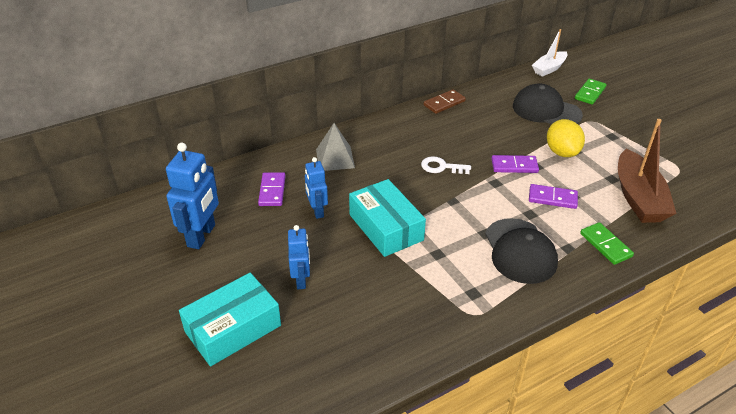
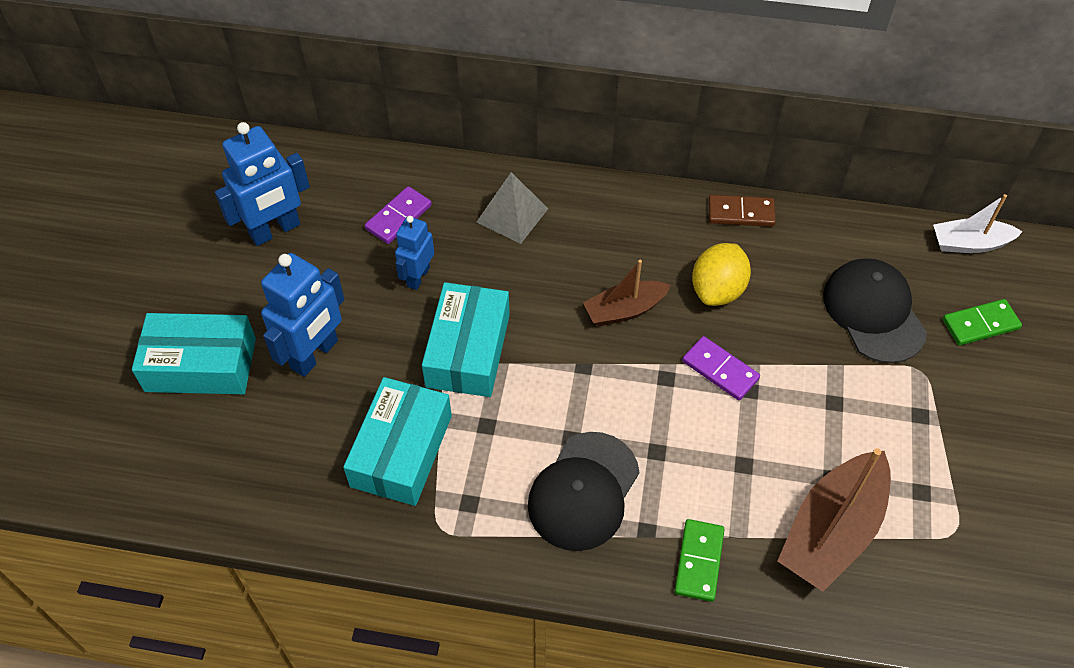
camera: 40 degrees right, 15 degrees up
(301, 280) = (315, 355): blue robot -> blue robot, size x1.63
(408, 293) = (401, 451): none -> turquoise box
(441, 167) = (624, 310): white key -> brown boat
(552, 198) = (712, 450): purple domino -> none
(562, 152) = (812, 392): yellow lemon -> yellow lemon (717, 290)

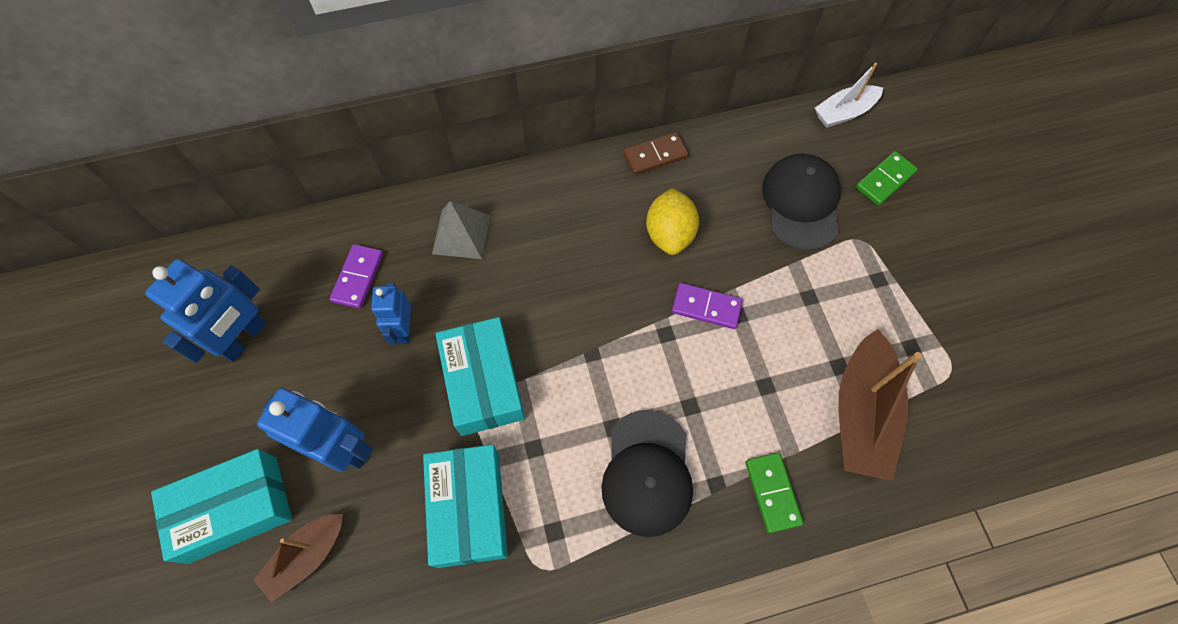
camera: 25 degrees left, 10 degrees up
(315, 355) = (342, 449): blue robot -> blue robot turned 75 degrees counterclockwise
(624, 310) = (601, 285): brown boat -> brown boat (307, 556)
(873, 312) = (801, 203): black cap -> black cap turned 45 degrees clockwise

